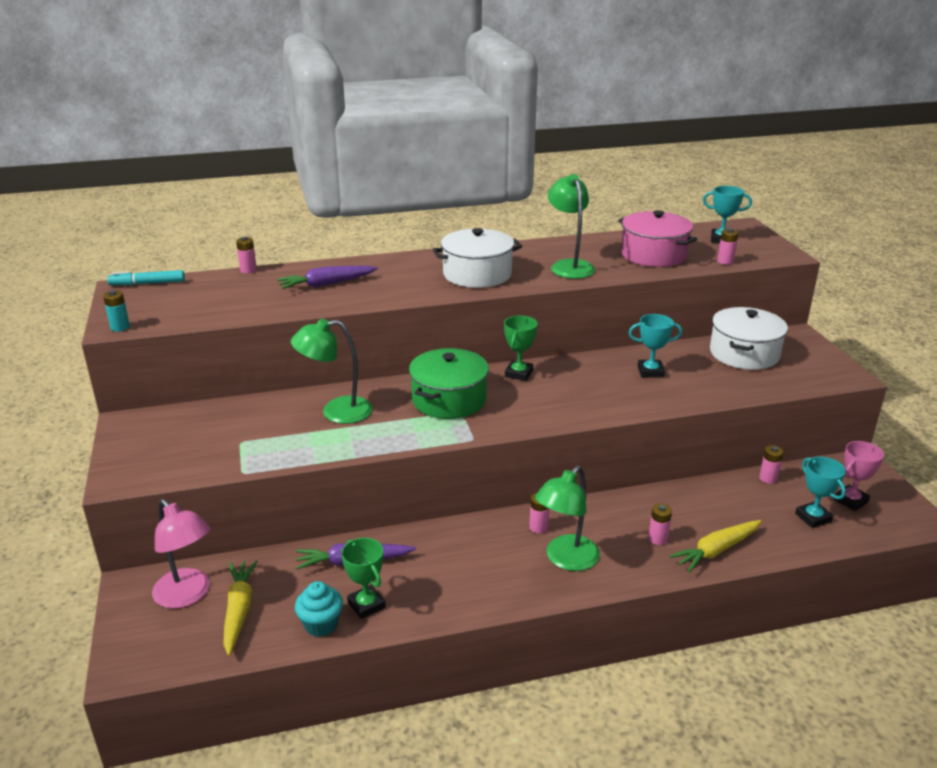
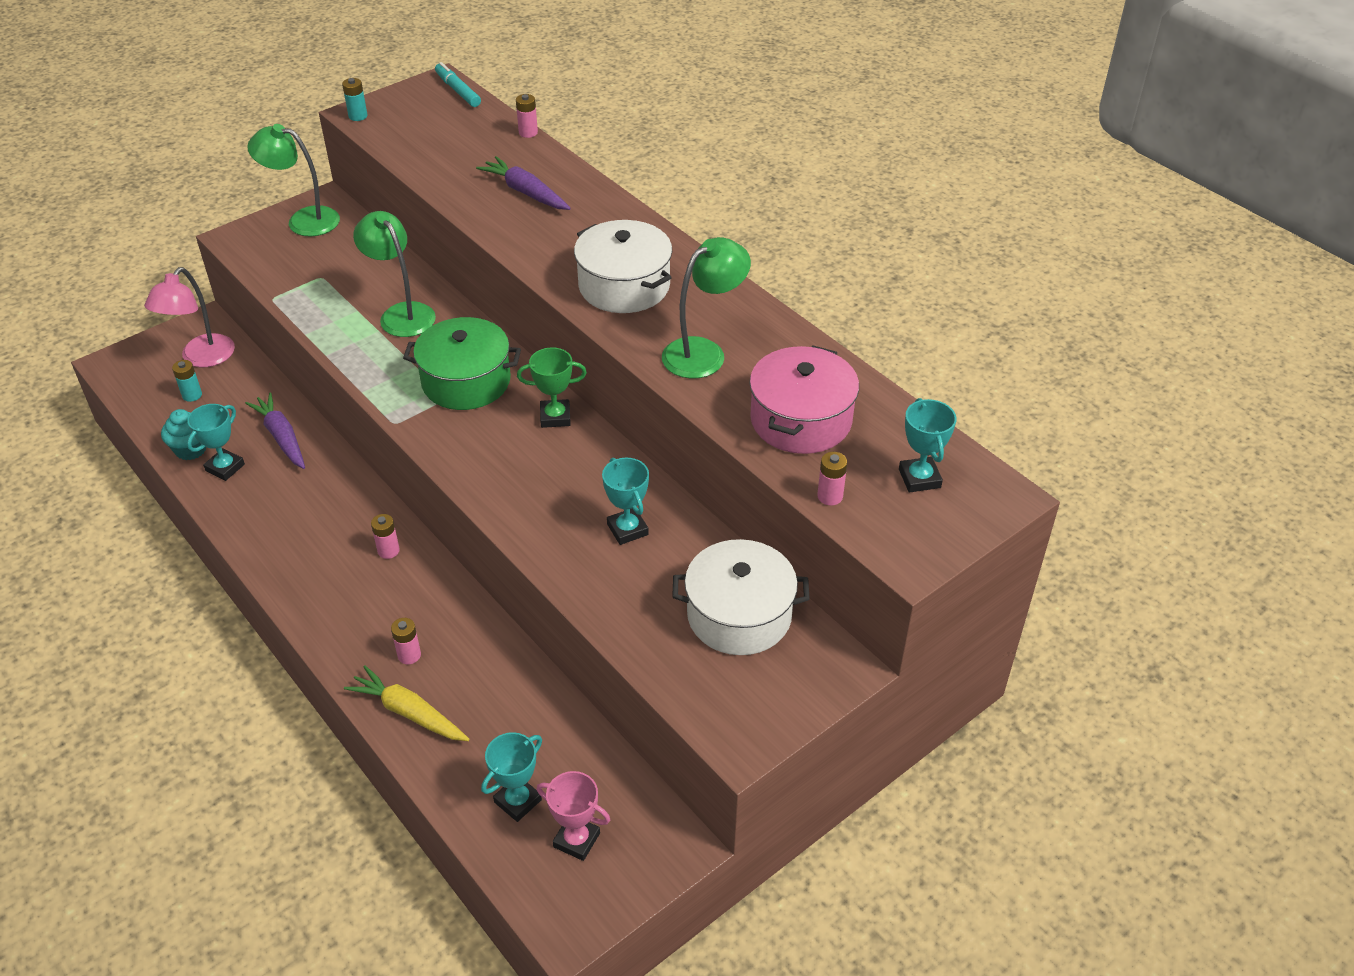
camera: 65 degrees right, 15 degrees up
(239, 611) = (192, 395): yellow carrot -> turquoise battery
(366, 605) = (225, 467): green trophy -> turquoise trophy
(565, 559) = (342, 587): green lamp -> green lamp (303, 220)
(768, 478) = (586, 741): pink battery -> none

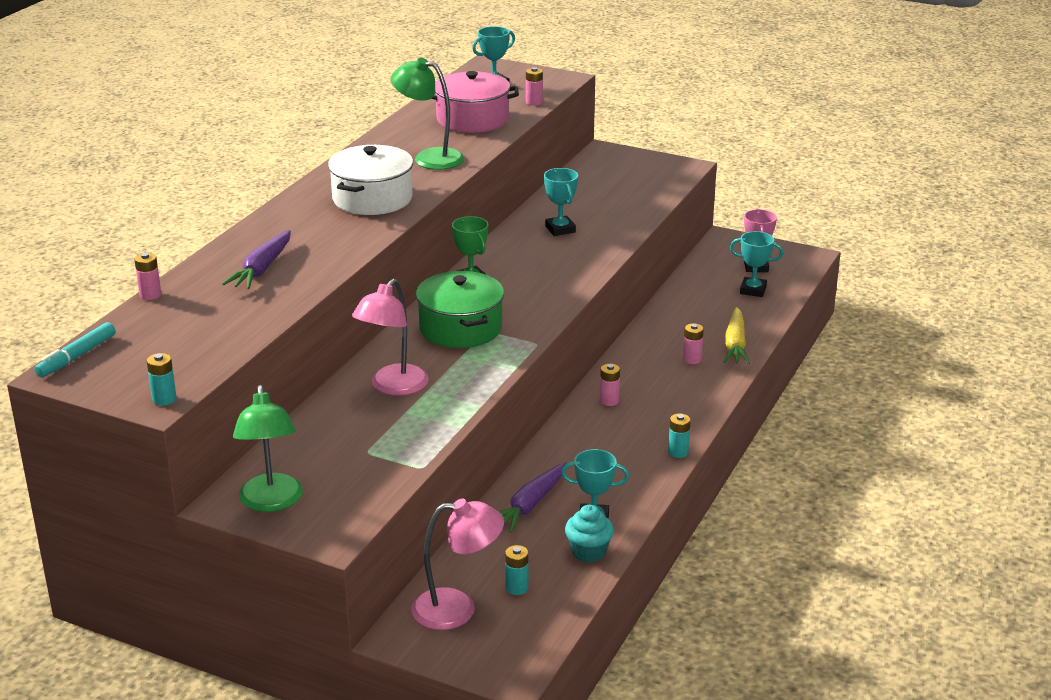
camera: 115 degrees left, 15 degrees down
(263, 566) = (678, 452): none -> turquoise battery
(401, 313) = (393, 387): green lamp -> pink lamp
(627, 529) = (560, 229): turquoise trophy -> turquoise trophy turned 60 degrees counterclockwise
(739, 615) = (596, 183): white pot -> none

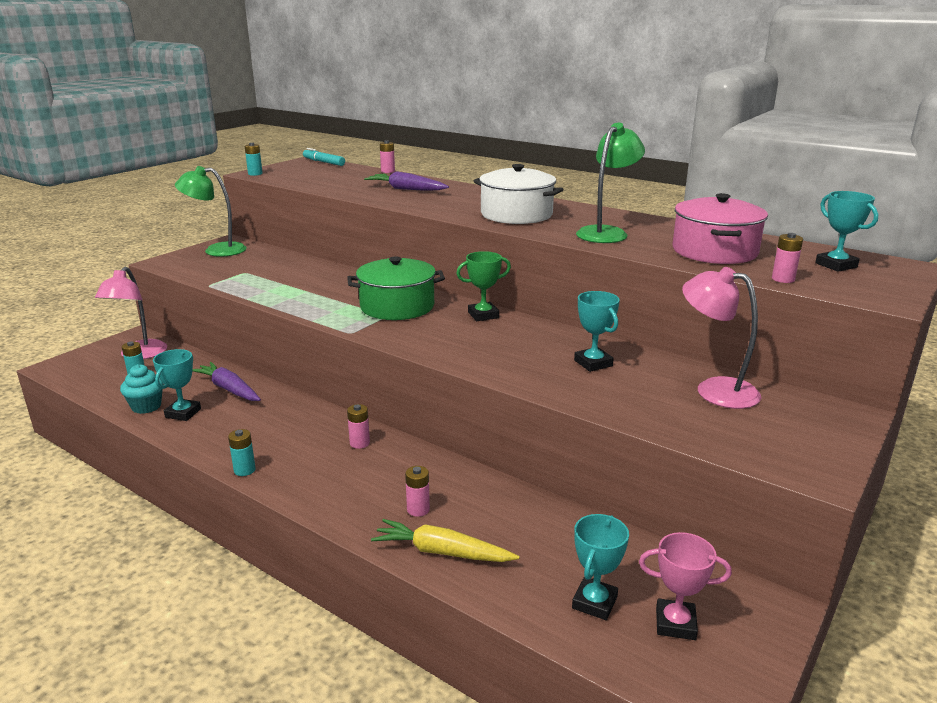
camera: 100 degrees right, 5 degrees down
(393, 387) = (322, 282): pink lamp -> pink lamp (714, 389)
(560, 229) = (593, 363): turquoise trophy -> turquoise trophy turned 75 degrees clockwise

